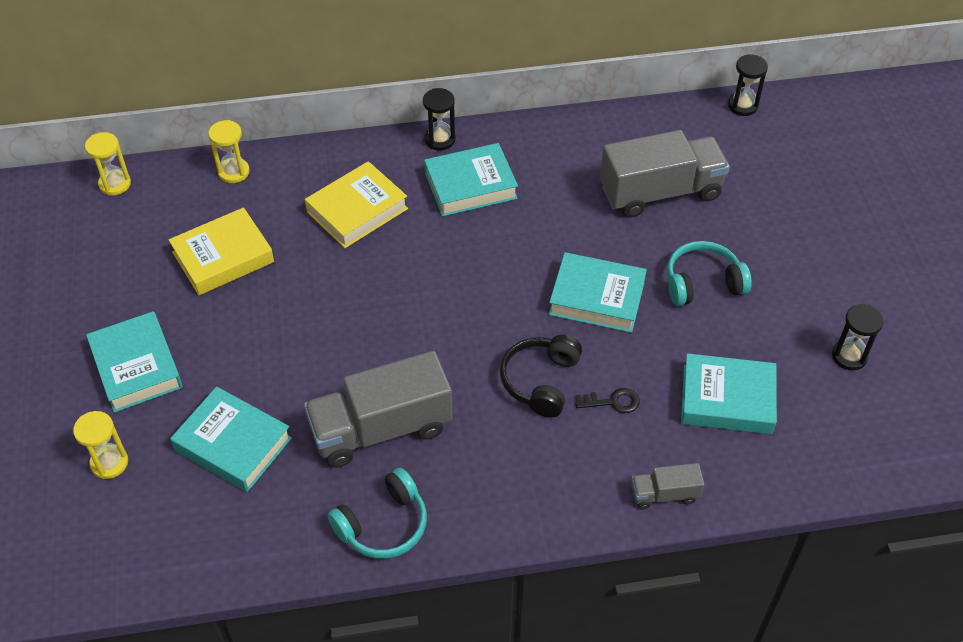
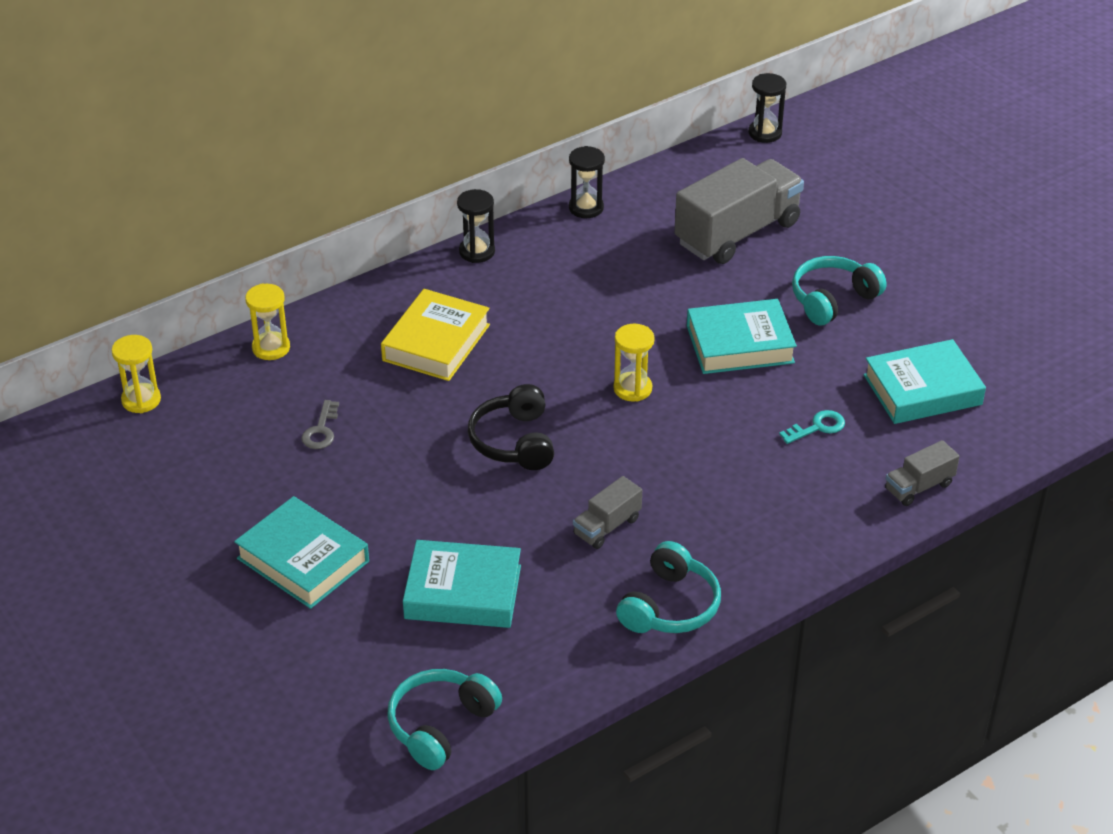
camera: 25 degrees left, 10 degrees down
(109, 463) = (341, 654): yellow hourglass -> yellow hourglass (632, 389)
(139, 560) = (441, 726): none -> turquoise headphones
(223, 257) = (321, 430): yellow book -> grey key
(381, 429) = (607, 526): grey truck -> grey truck, size x0.47
(470, 185) = (540, 284): turquoise book -> none
(541, 381) = (736, 433): black headphones -> black headphones (514, 441)
(612, 402) = (817, 427): black key -> turquoise key
(849, 356) = (1008, 318): black hourglass -> black hourglass (586, 208)

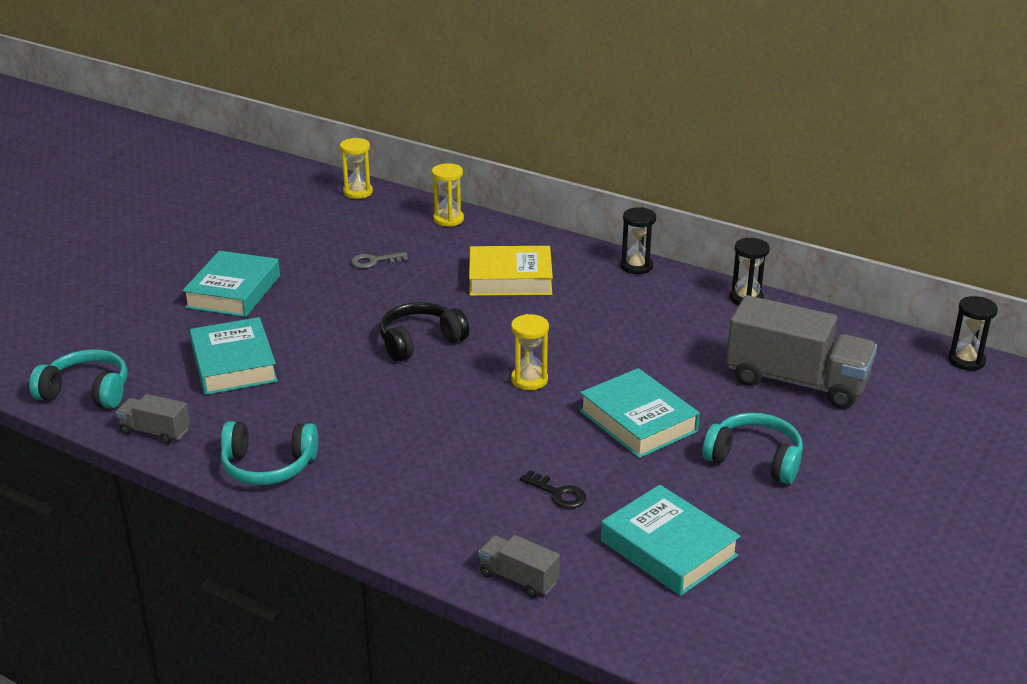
camera: 65 degrees right, 10 degrees down
(607, 526) = (347, 410): grey truck -> grey truck (155, 431)
(817, 427) = (558, 493): turquoise key -> black key

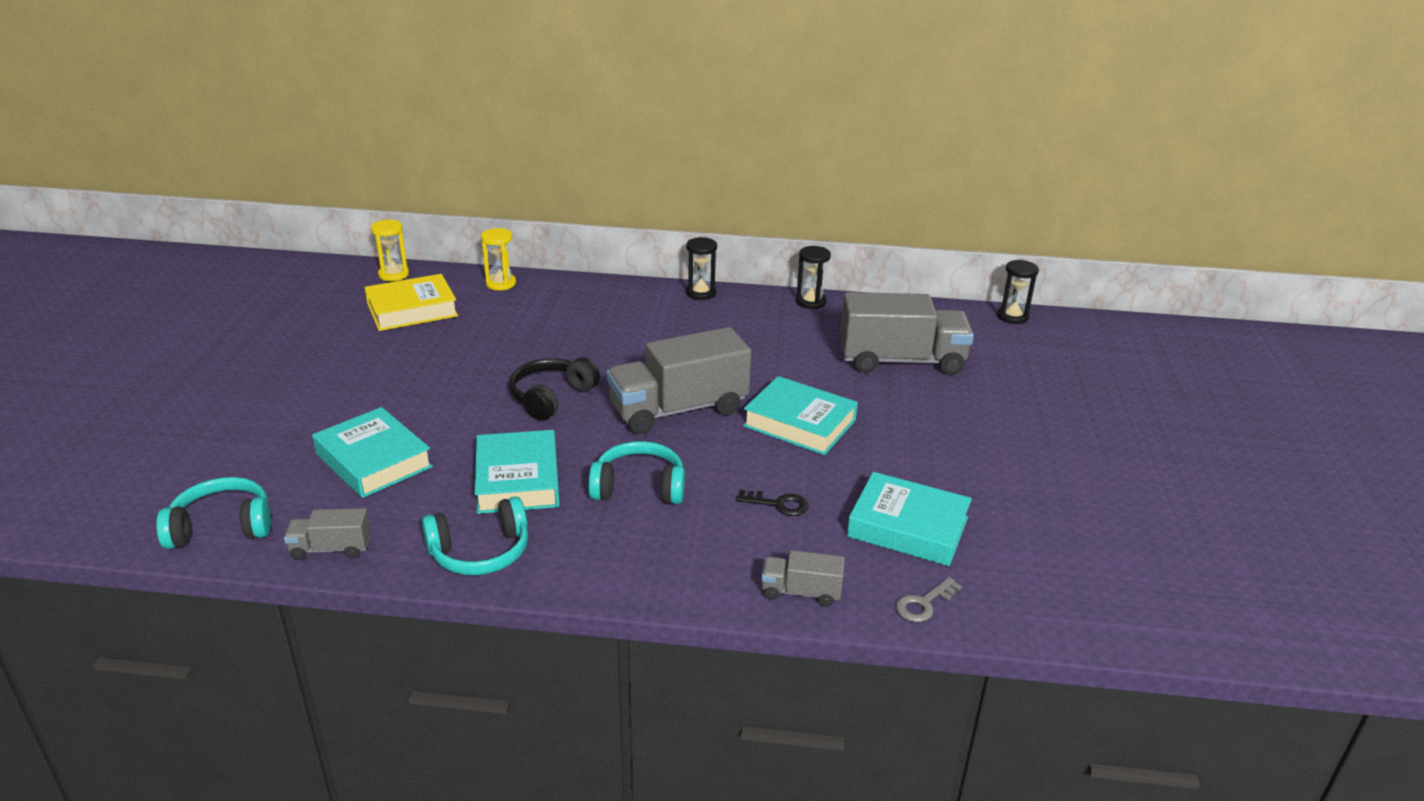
camera: 25 degrees left, 0 degrees up
(233, 291) = (325, 390): turquoise book -> turquoise book (518, 480)
(374, 261) = (454, 334): grey key -> grey key (924, 604)
(510, 279) = (596, 324): yellow book -> yellow book (412, 310)
(529, 380) = (678, 409): yellow hourglass -> grey truck
(755, 459) = (918, 432): turquoise headphones -> turquoise headphones (639, 487)

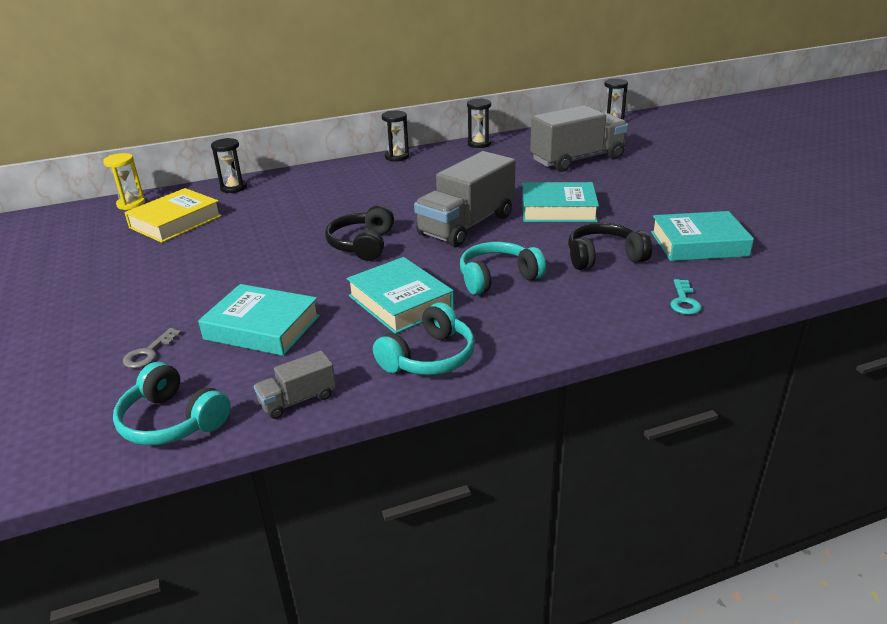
camera: 25 degrees left, 0 degrees up
(222, 527) = (172, 421): turquoise headphones -> turquoise headphones turned 105 degrees counterclockwise
(501, 283) = (233, 188): yellow hourglass -> black hourglass
(778, 504) = (604, 257): black key -> black headphones
(801, 592) = (684, 301): grey truck -> turquoise key
(924, 604) = (763, 281): grey key -> grey key (149, 352)

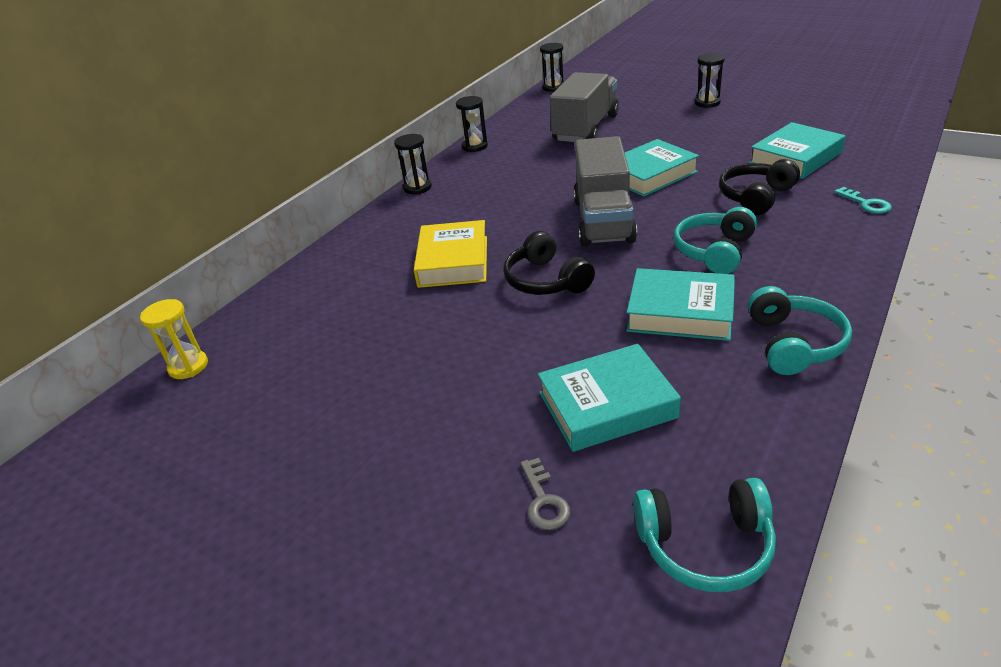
camera: 35 degrees left, 5 degrees up
(175, 222) = (292, 357): yellow book -> yellow book (453, 261)
(233, 188) = (292, 290): black hourglass -> black hourglass (707, 103)
(298, 400) = (770, 446): grey truck -> none

